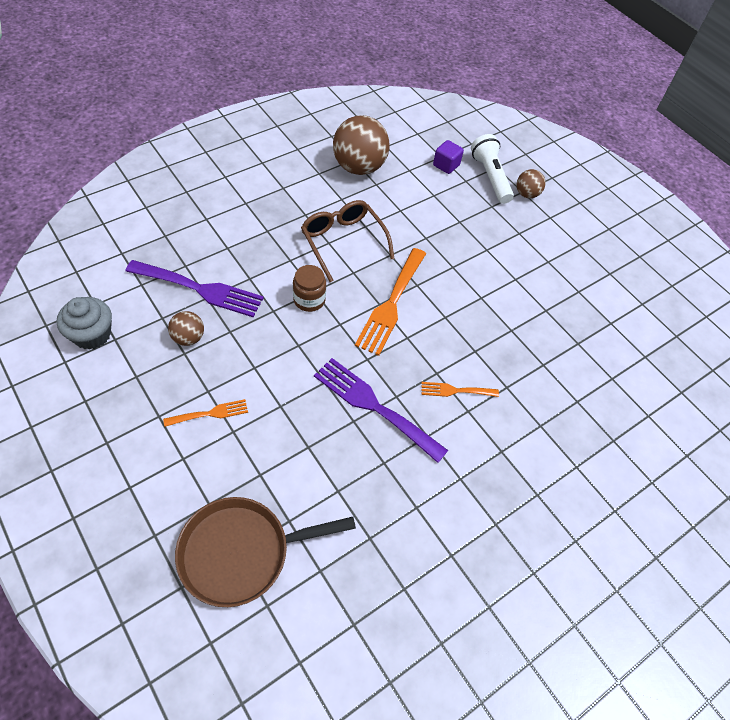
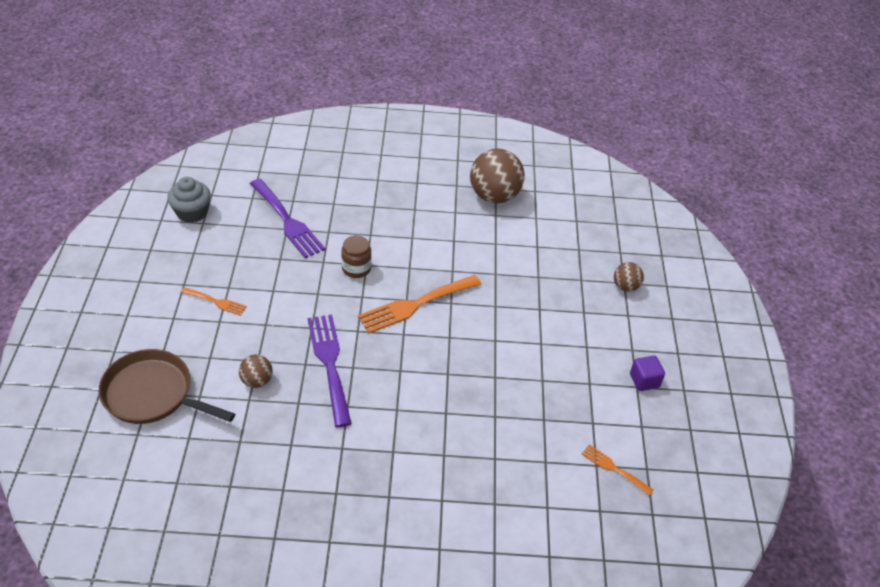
camera: 40 degrees right, 10 degrees down
(188, 338) = (249, 247): brown ball -> brown ball (257, 381)
(343, 242) = (424, 242): brown glasses -> none
(446, 165) = (573, 229): purple cube -> purple cube (644, 381)
(455, 391) = (401, 390): orange fork -> orange fork (614, 468)
(490, 177) = (605, 257): white flashlight -> none

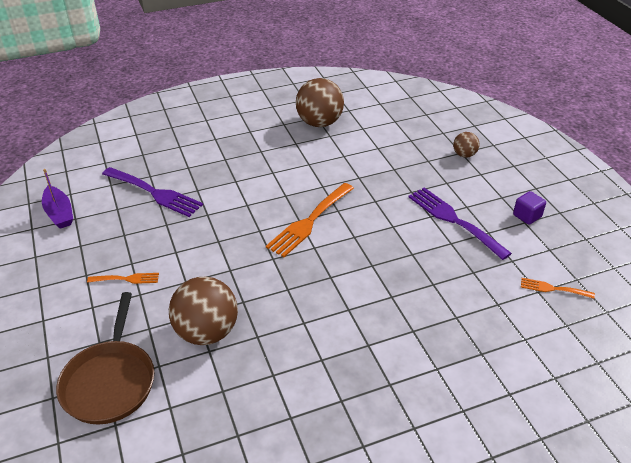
camera: 20 degrees left, 5 degrees down
(153, 394) = (110, 381): brown pan -> brown pan turned 90 degrees counterclockwise
(192, 212) = (59, 213): grey cupcake -> purple boat
(257, 381) = (207, 332): brown ball -> brown ball, size x1.98
(329, 364) = (265, 293): purple fork -> purple fork (454, 220)
(356, 268) = (240, 210): brown jar -> none

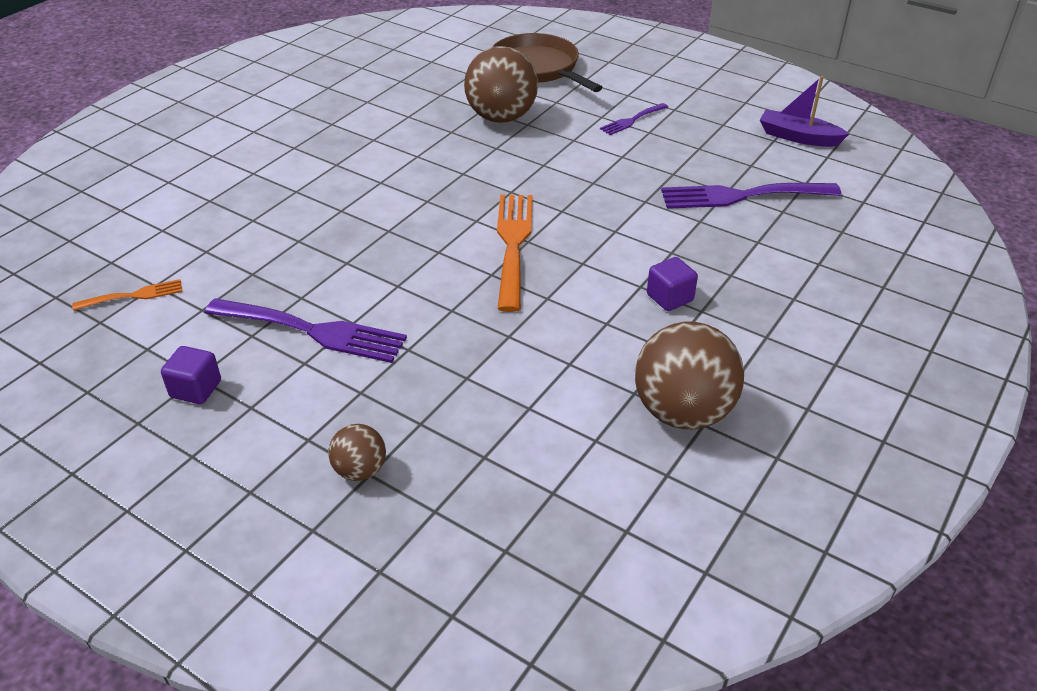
camera: 145 degrees right, 0 degrees up
(127, 279) = (632, 120): orange fork -> purple fork
(267, 161) = (670, 298): none -> purple cube

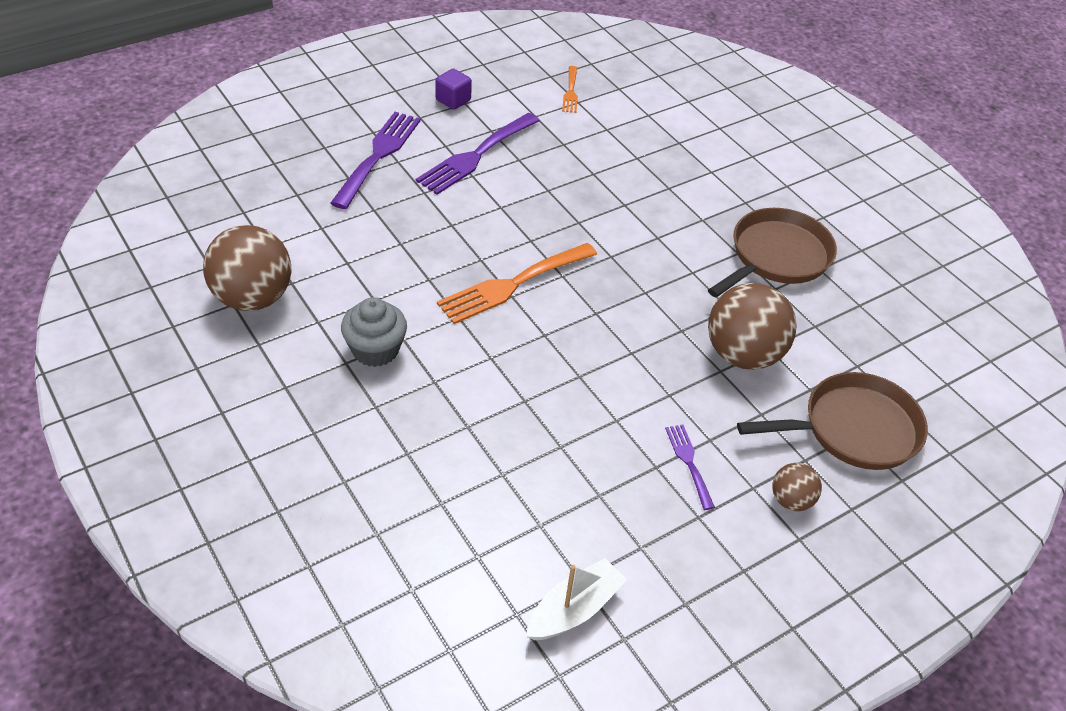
camera: 110 degrees right, 5 degrees up
(360, 470) = (330, 144): brown ball -> brown ball (791, 500)
(365, 121) = (776, 257): none -> brown pan
(513, 244) = (512, 285): orange fork -> orange fork turned 120 degrees clockwise
(670, 298) = (375, 350): purple cube -> grey cupcake
(741, 196) = (487, 482): purple fork -> purple fork (378, 155)
(798, 137) = (574, 609): purple boat -> white boat

